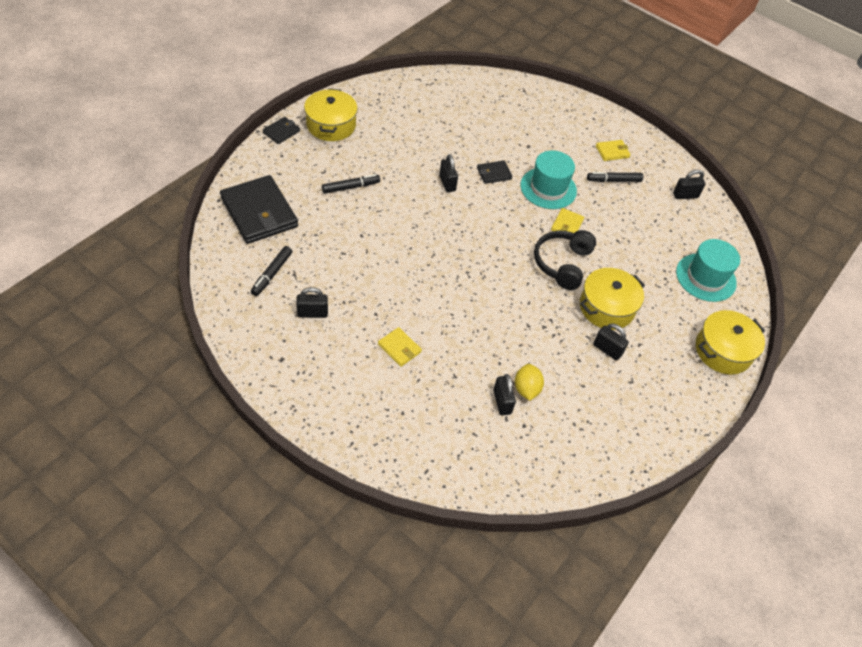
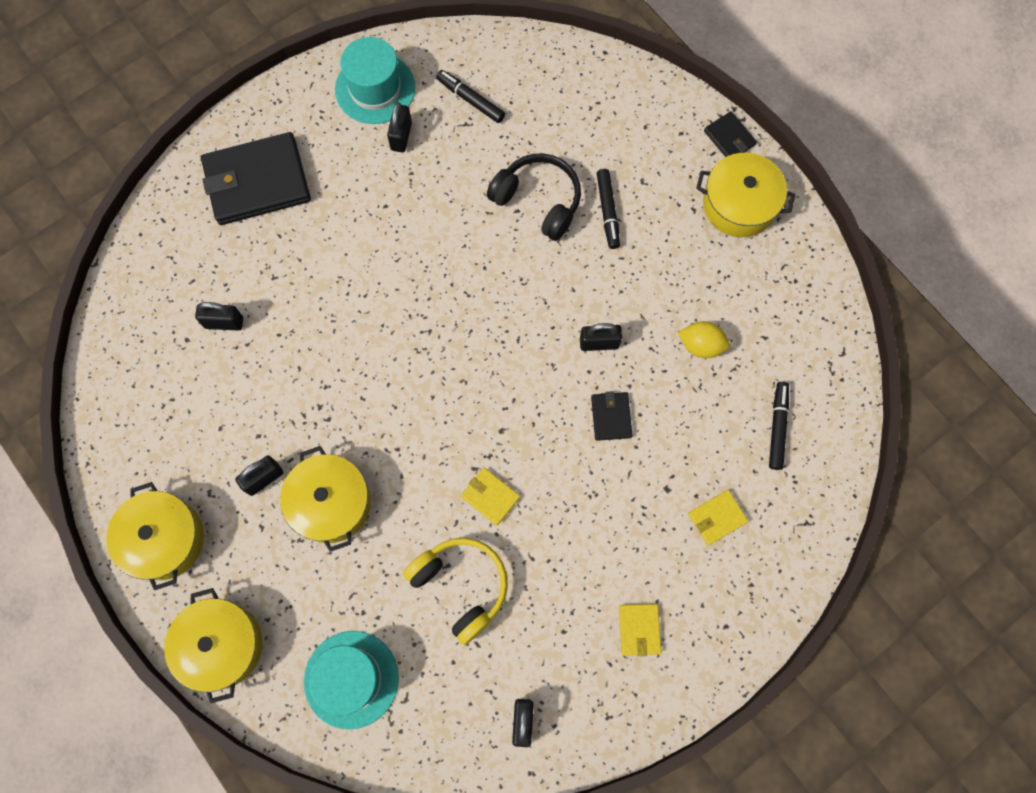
camera: 110 degrees right, 20 degrees up
(259, 212) = (575, 96): black wallet -> black wallet (257, 182)
(399, 348) = (328, 223): yellow wallet -> yellow wallet (717, 518)
(526, 389) = (234, 356): yellow lemon -> yellow lemon (701, 345)
(548, 188) = (569, 492): turquoise hat -> turquoise hat (375, 88)
(562, 263) = (419, 465): black headphones -> black headphones (538, 201)
(613, 180) = (572, 607): black marker -> black marker (777, 427)
(626, 232) = (461, 586): none -> yellow headphones
(674, 402) = (164, 539): none -> yellow pot

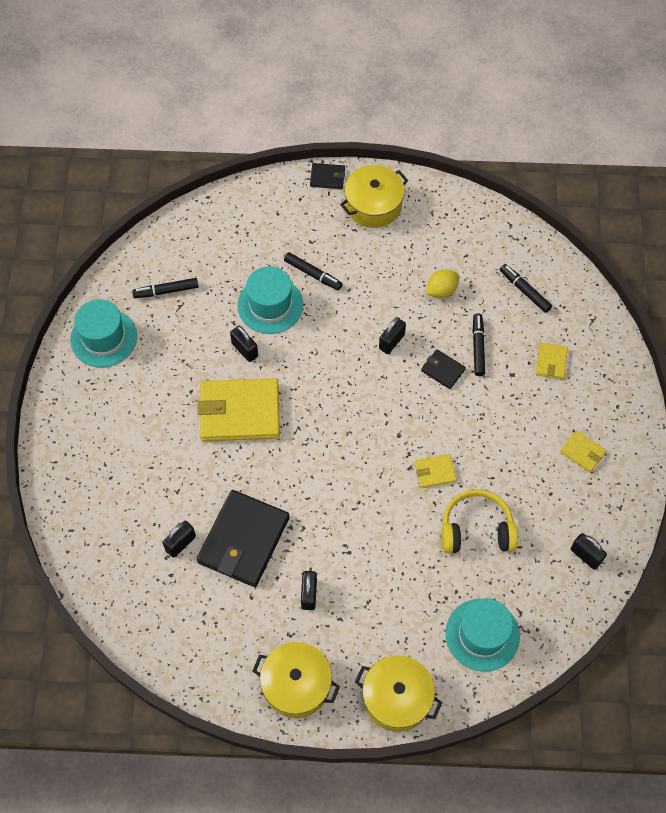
camera: 50 degrees left, 10 degrees down
(257, 182) = (100, 453): black wallet -> black wallet (243, 540)
(331, 503) = (360, 566): yellow pot -> none
(400, 265) = (239, 412): none -> yellow wallet
(401, 136) = (152, 347): black padlock -> black padlock (245, 350)
(538, 201) = (270, 305): black headphones -> turquoise hat
(668, 431) = (478, 347): none -> black marker

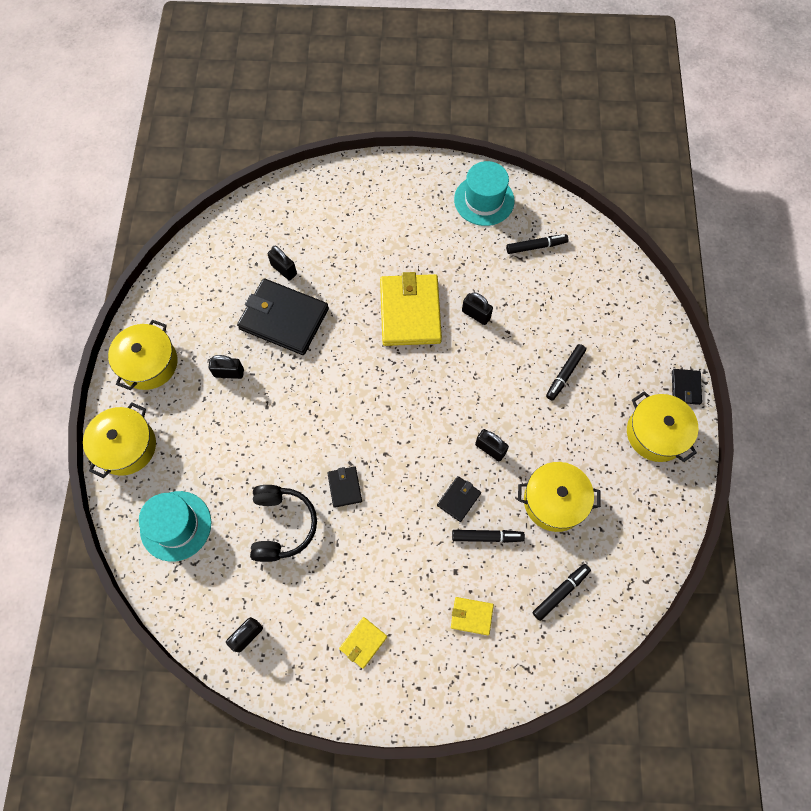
camera: 90 degrees right, 5 degrees up
(166, 291) = (536, 246): black marker -> black marker turned 90 degrees clockwise
(245, 350) = (476, 314): black padlock -> black padlock turned 75 degrees clockwise
(270, 305) = (526, 335): turquoise hat -> none
(435, 472) = (345, 487): yellow wallet -> black wallet
(441, 291) = (554, 501): yellow lemon -> yellow pot
(476, 529) = (282, 525): yellow headphones -> black headphones

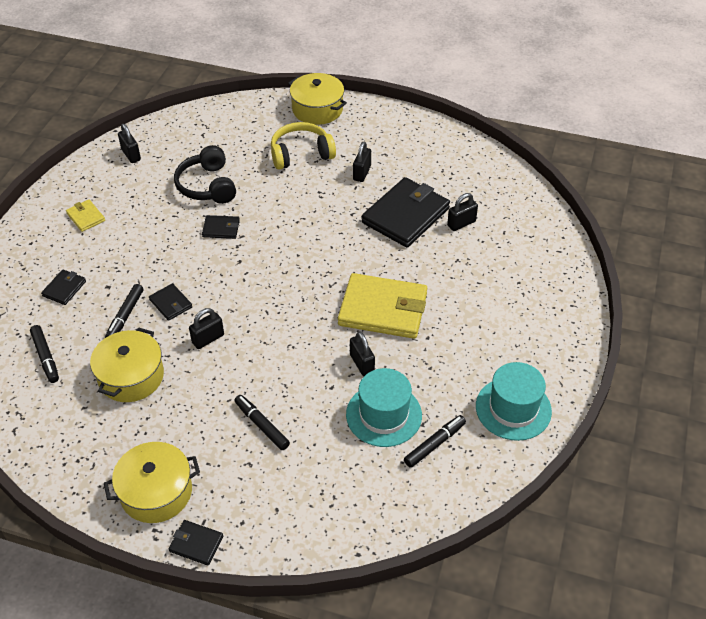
camera: 105 degrees right, 20 degrees down
(149, 363) = (389, 128): yellow pot -> none
(176, 525) = (238, 128): turquoise hat -> turquoise hat (384, 415)
(209, 442) = (301, 154): none -> yellow headphones
(282, 525) = (207, 186): black headphones -> black headphones turned 60 degrees clockwise
(471, 616) = (64, 288): yellow wallet -> black wallet
(476, 314) = (362, 364): black padlock -> black padlock turned 75 degrees counterclockwise
(536, 246) = (434, 444): black marker -> black marker turned 135 degrees counterclockwise

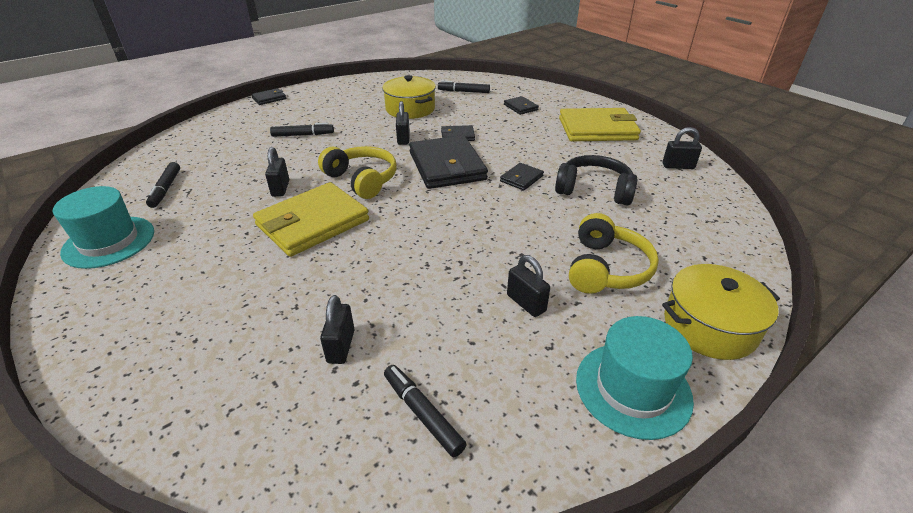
camera: 125 degrees right, 10 degrees down
(86, 217) = (597, 129): yellow wallet -> yellow wallet, size x2.17
(125, 316) = (467, 119): black marker -> black marker (422, 413)
(156, 492) = (318, 97): yellow pot -> none
(303, 320) = (362, 180): none -> yellow headphones
(362, 364) = (280, 188): black padlock -> black padlock turned 75 degrees clockwise
(384, 415) = (226, 179): turquoise hat -> turquoise hat (633, 388)
(406, 215) = (411, 302): black wallet -> black wallet (447, 166)

